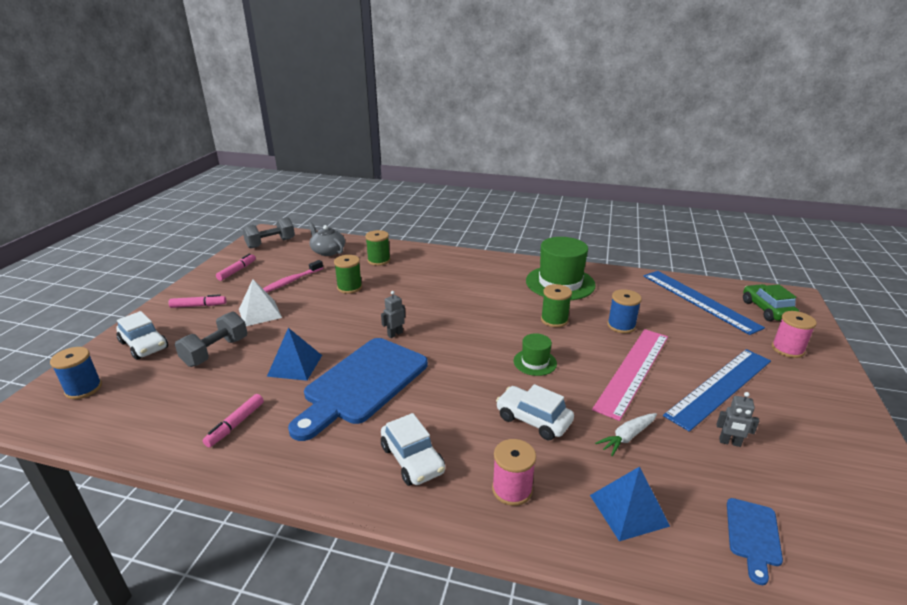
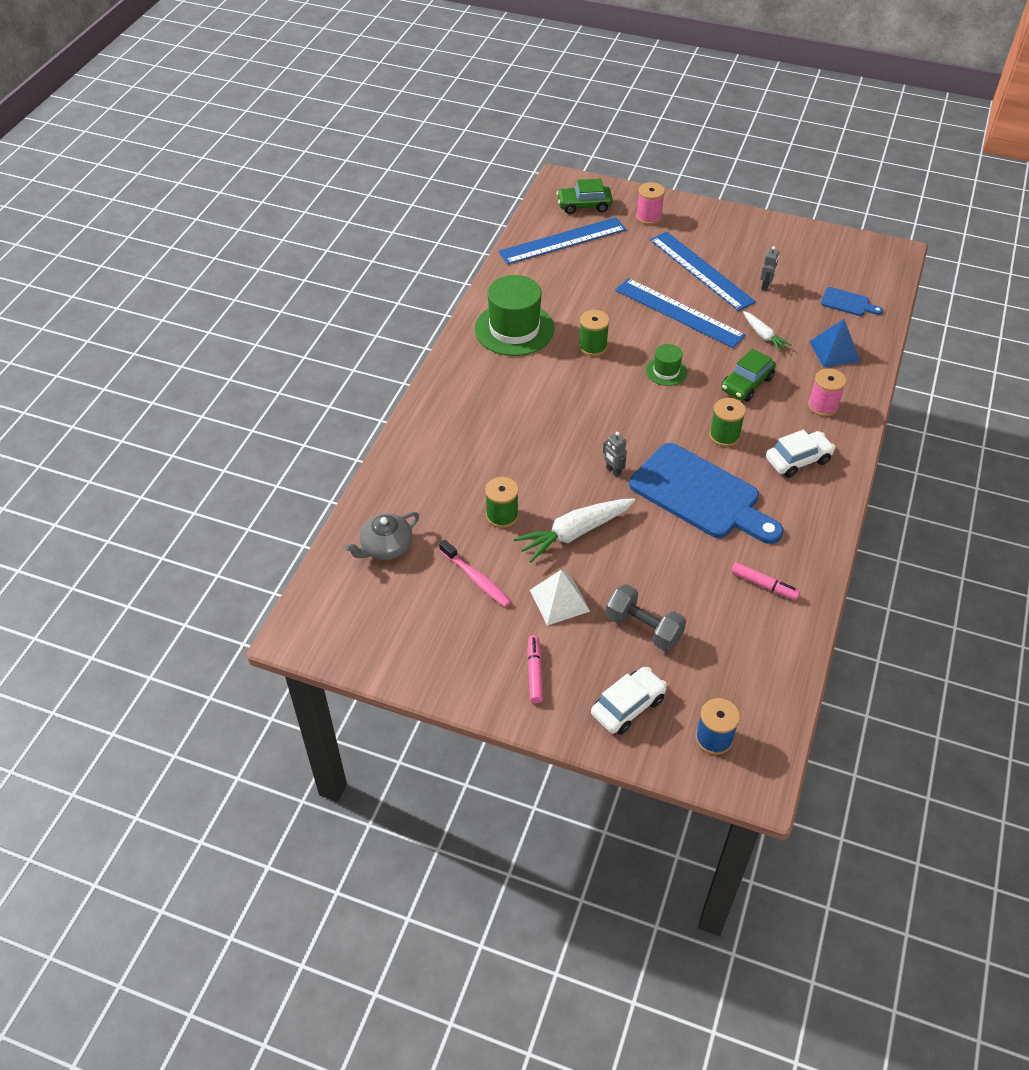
camera: 85 degrees left, 20 degrees up
(237, 271) = (434, 649): pink marker -> none
(270, 243) = (341, 622): grey dumbbell -> none
(295, 365) = (670, 551): blue pyramid -> none
(326, 317) = (574, 533): none -> white carrot
(379, 260) = (427, 488): green spool -> green spool (724, 435)
(533, 420) = (746, 384): white car -> green car
(621, 326) = (606, 303): blue spool -> none
(633, 370) = (679, 312): pink ruler -> blue ruler

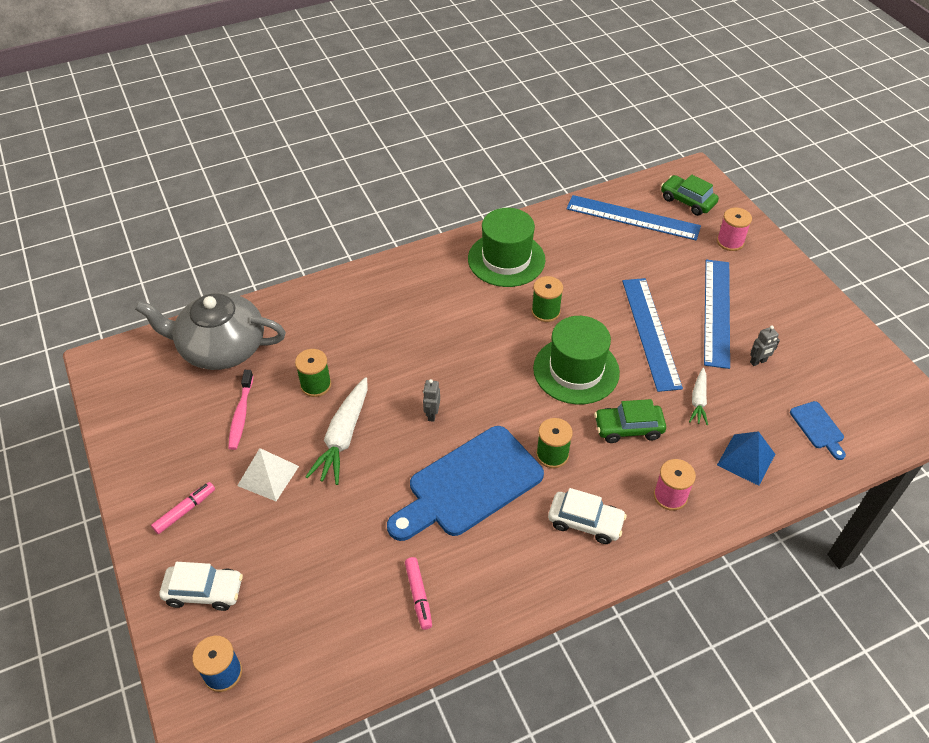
camera: 45 degrees right, 0 degrees up
(386, 547) = (221, 347): grey teapot -> grey teapot, size x1.85
(574, 533) = (343, 437): white carrot -> white carrot turned 90 degrees counterclockwise
(643, 628) = (291, 546): grey dumbbell -> none
(666, 371) = (576, 370): green hat -> green hat, size x1.99
(700, 495) = (469, 485): blue cutting board -> blue cutting board turned 60 degrees clockwise

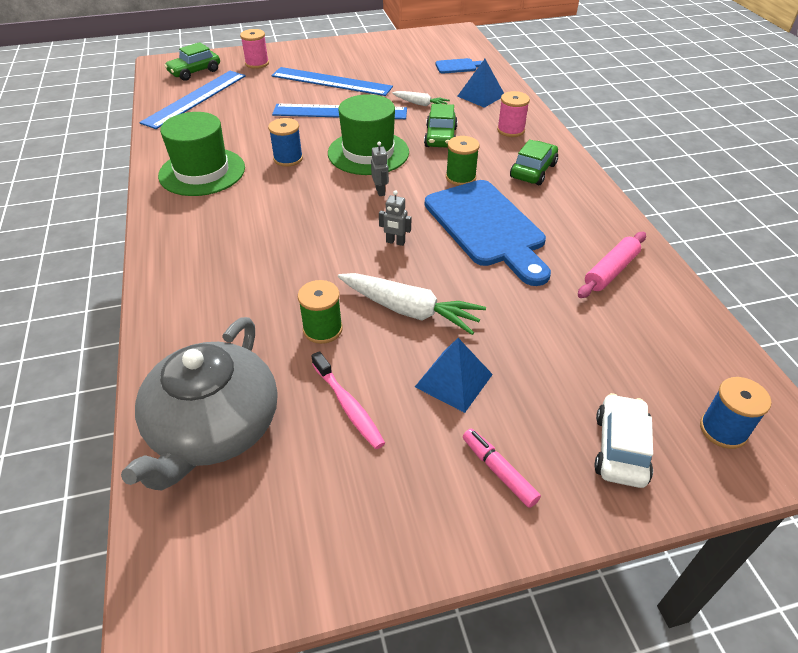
camera: 80 degrees left, 5 degrees down
(241, 414) = (348, 406): pink toothbrush -> pink toothbrush turned 45 degrees clockwise
(268, 476) = (454, 380): white pyramid -> blue pyramid
(418, 595) = (610, 271): pink marker -> pink rolling pin
(545, 311) = (288, 158): green spool -> blue spool
(585, 522) = (533, 171): white car -> green car
(758, 362) = (390, 75): grey robot -> grey robot (380, 191)

